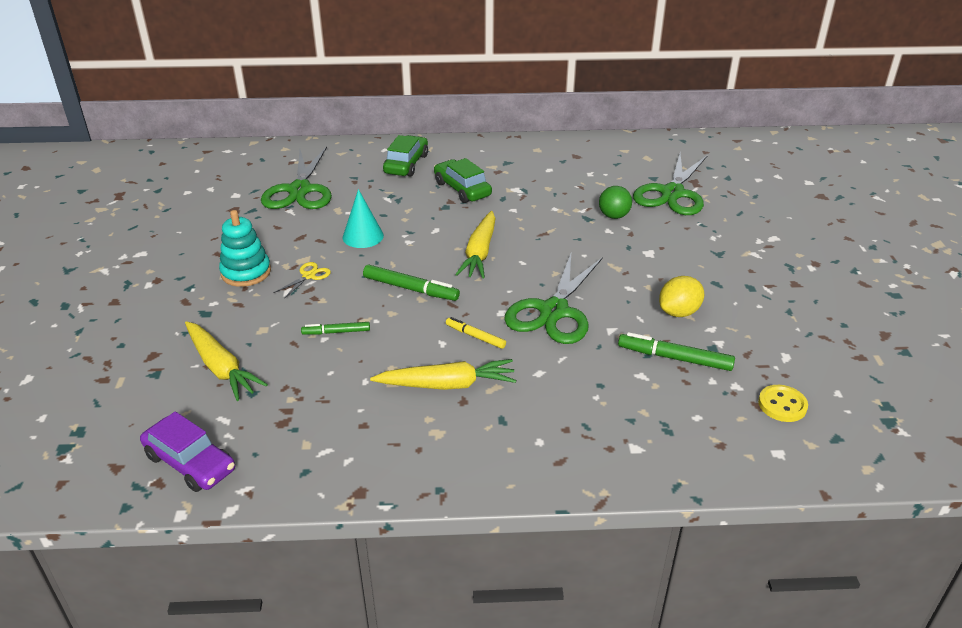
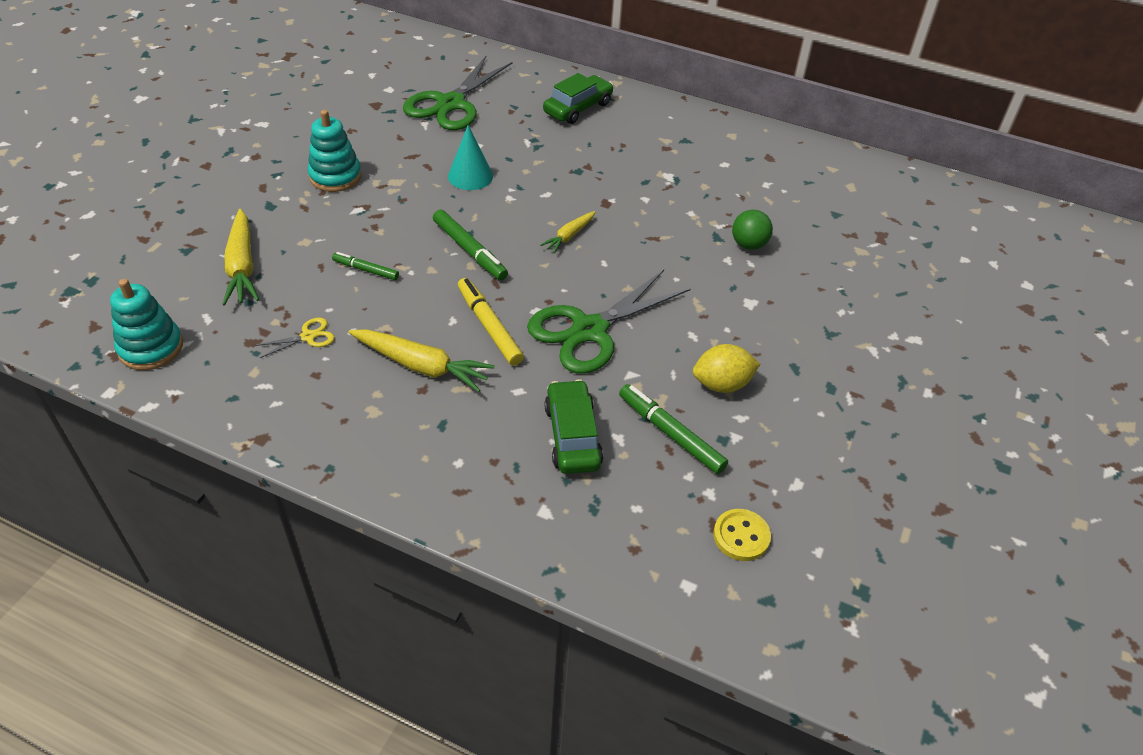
camera: 25 degrees right, 10 degrees up
(190, 463) = (151, 348): purple car -> turquoise stacking toy
(309, 276) = (387, 201): yellow scissors -> yellow scissors (308, 337)
(462, 189) = (611, 156): green car -> green car (572, 436)
(475, 336) = (489, 326): yellow marker -> yellow marker, size x1.62
(480, 253) = (569, 236): yellow carrot -> yellow carrot, size x0.57
(672, 193) = (841, 241): green scissors -> none

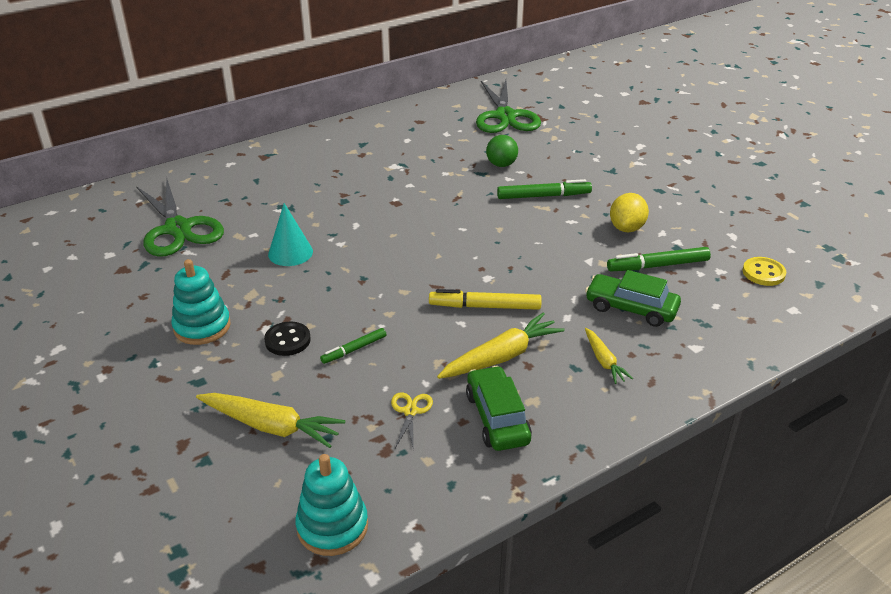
camera: 55 degrees left, 10 degrees down
(351, 228) = (287, 340): none -> black button
(470, 250) = (385, 285): green marker -> green marker (543, 196)
(569, 236) = (417, 232): yellow carrot -> yellow carrot (604, 361)
(578, 108) = (266, 172): green car -> green car (497, 418)
(590, 330) = (529, 261): green scissors -> green scissors (505, 116)

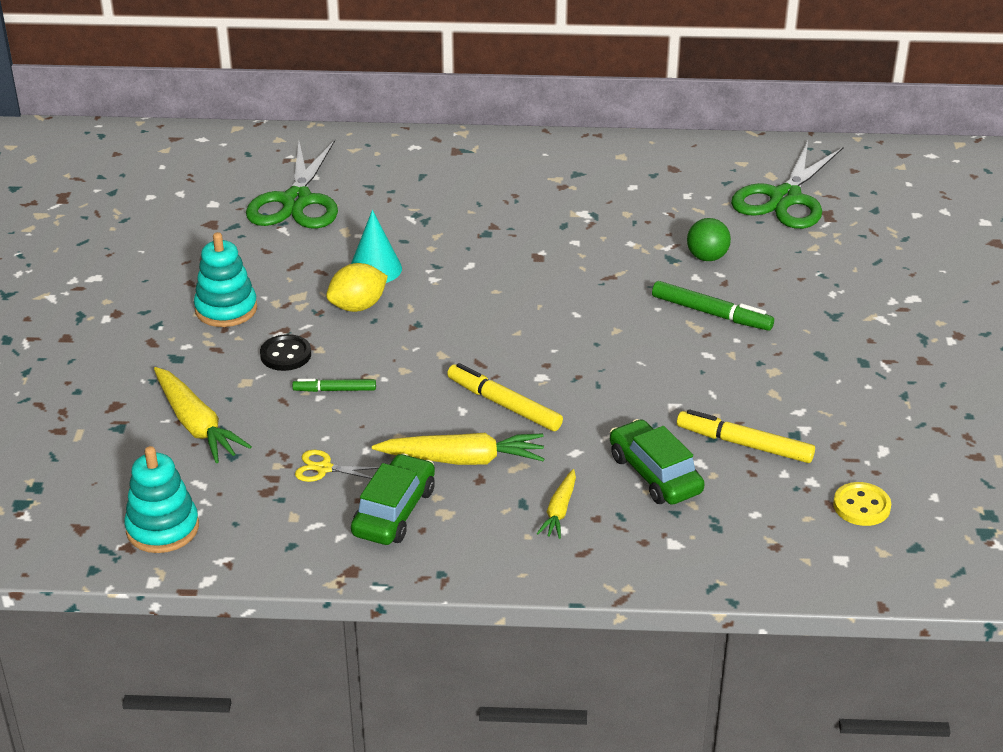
camera: 35 degrees right, 0 degrees up
(410, 411) = (324, 468): yellow scissors -> yellow scissors turned 120 degrees counterclockwise
(626, 228) = (763, 388): yellow lemon -> yellow lemon (358, 306)
(658, 266) = (744, 444): green marker -> yellow marker

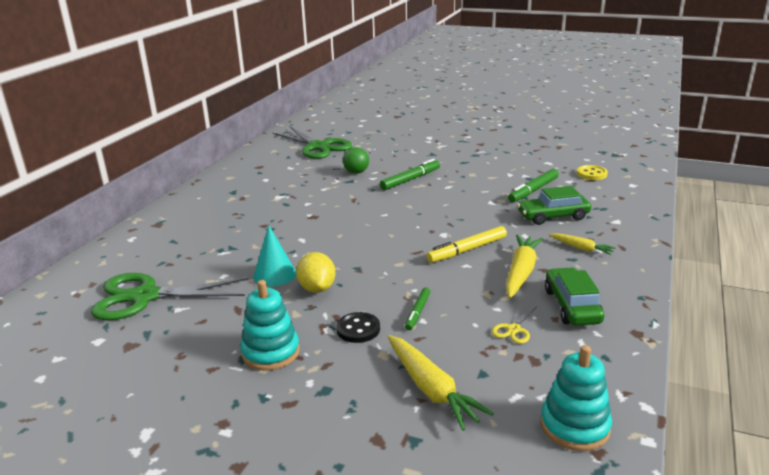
camera: 70 degrees left, 10 degrees down
(196, 425) = (431, 389): yellow carrot -> yellow carrot turned 75 degrees clockwise
(297, 201) = (145, 297): green scissors -> green scissors turned 150 degrees clockwise
(394, 511) = (572, 306): green car -> green car turned 45 degrees clockwise
(744, 444) = (533, 190): yellow marker -> green marker

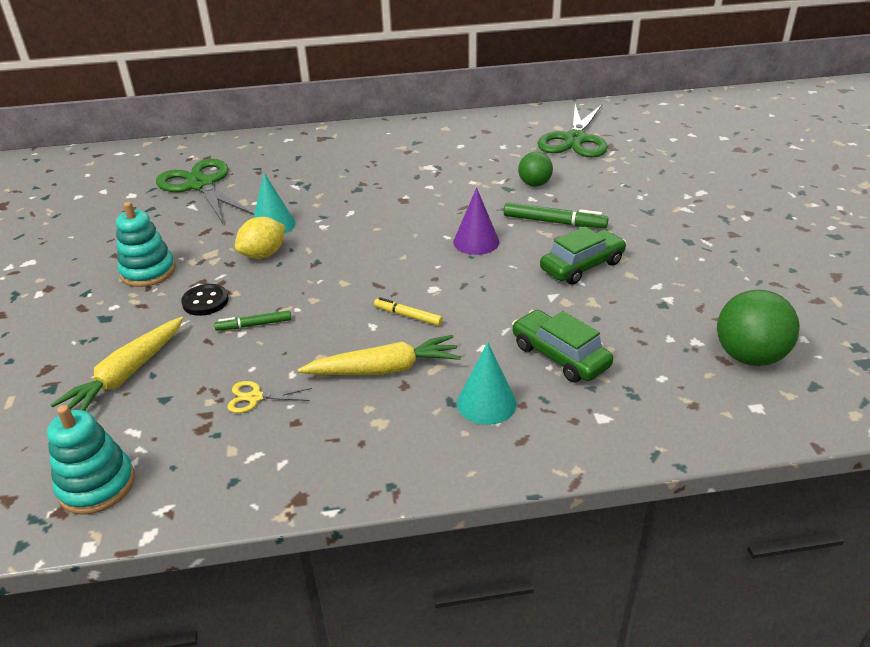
camera: 60 degrees right, 10 degrees up
(403, 207) = (476, 242): none -> purple cone
(467, 250) = (408, 316): yellow marker -> yellow marker, size x0.62
(533, 190) = (625, 319): green marker -> none
(572, 306) = (330, 429): green car -> green car (582, 266)
(581, 248) = (486, 403): yellow carrot -> turquoise cone
(591, 174) = (749, 356): yellow button -> green ball

